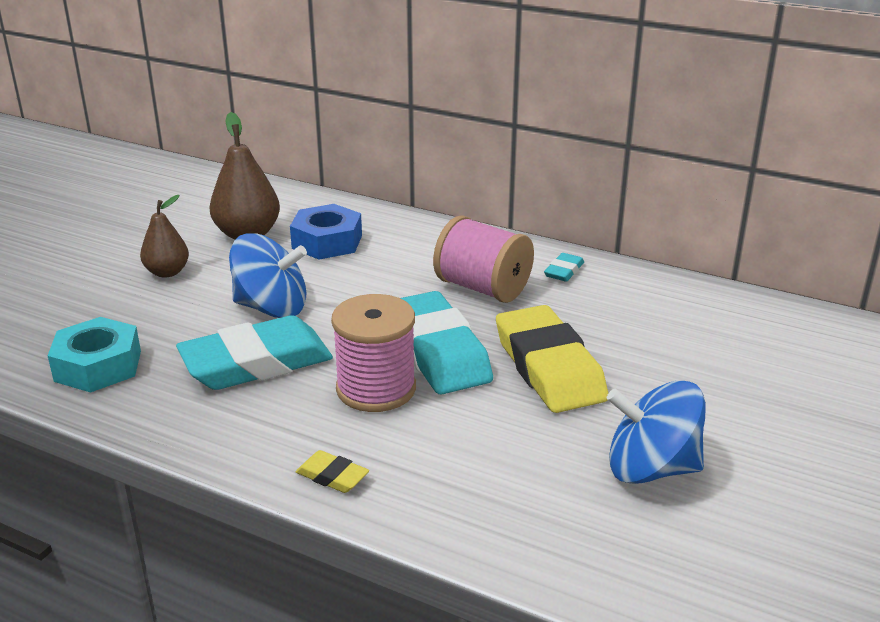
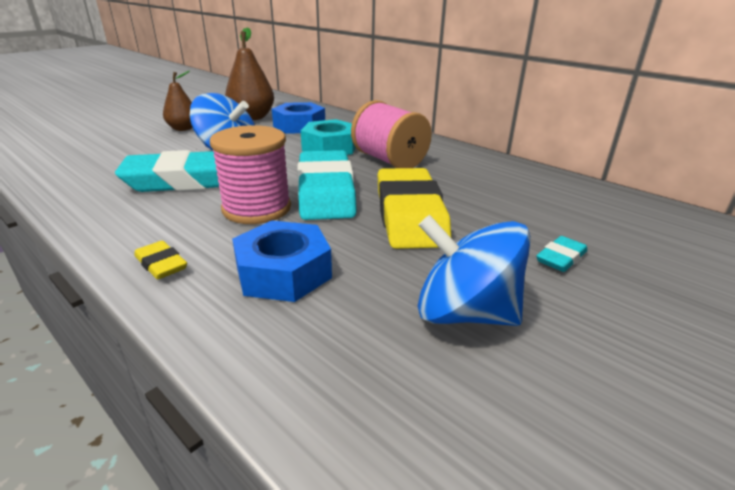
camera: 15 degrees right, 0 degrees up
(98, 366) = (81, 168): turquoise nut -> turquoise nut (330, 147)
(463, 461) = (283, 272): none -> blue nut
(564, 271) = (459, 158): turquoise eraser -> turquoise eraser (561, 258)

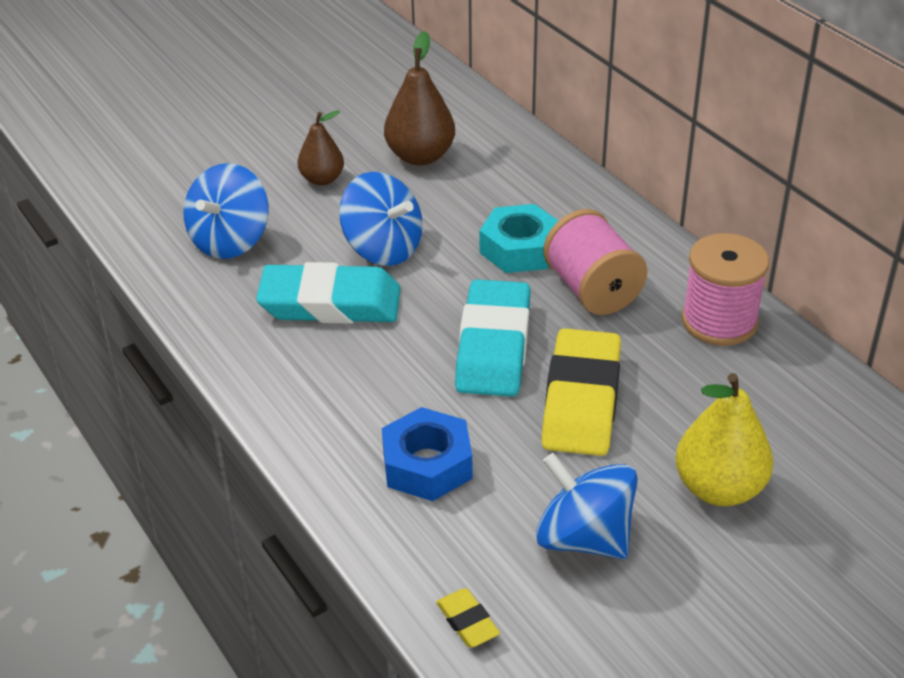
camera: 15 degrees right, 10 degrees up
(105, 157) = (230, 241): none -> blue spinning top
(161, 264) = (312, 437): yellow eraser -> yellow eraser (467, 621)
(256, 208) = (409, 366): pink spool -> pink spool (719, 321)
(299, 126) = (486, 187): blue nut -> none
(561, 258) = (719, 488): turquoise eraser -> yellow pear

